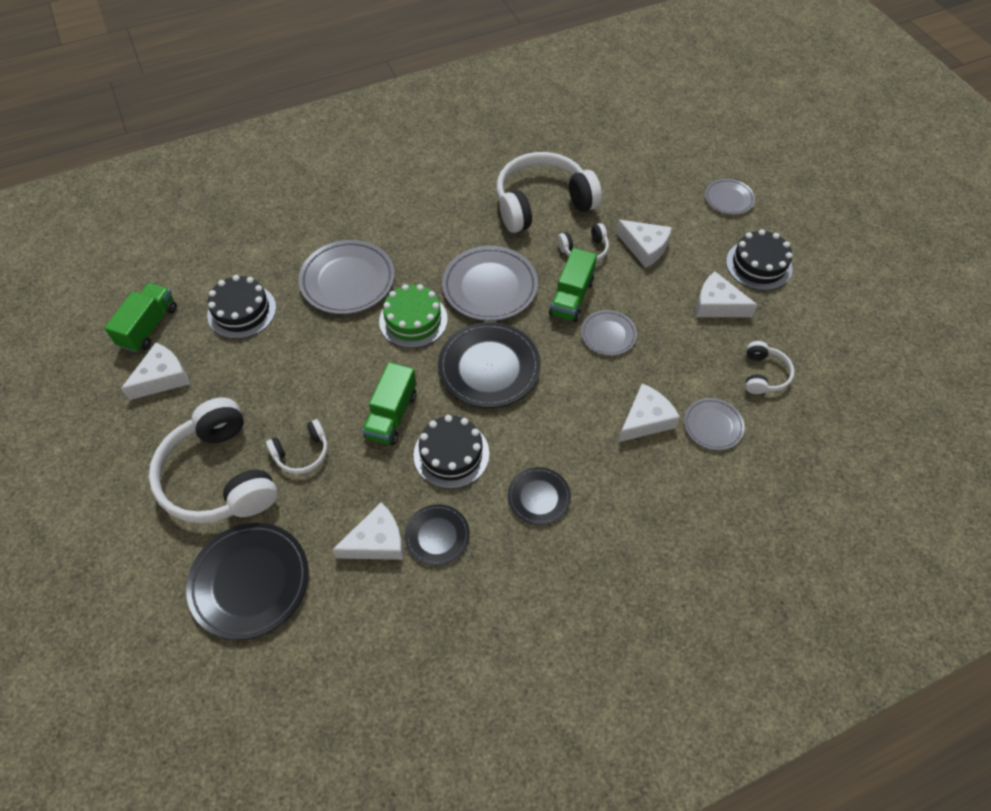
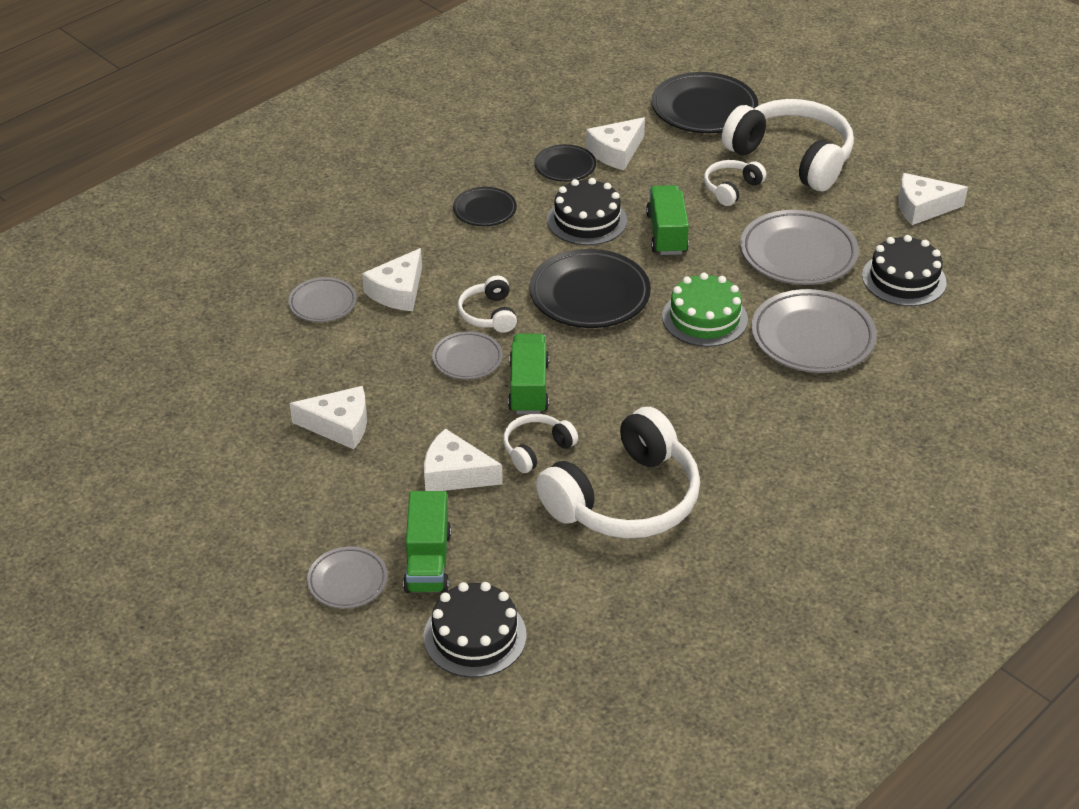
camera: 160 degrees right, 15 degrees down
(149, 327) = (986, 242): green truck -> green truck (428, 561)
(163, 378) = (922, 207): white cheese -> white cheese turned 60 degrees clockwise
(490, 287) = (636, 374): grey plate -> grey plate (798, 254)
(758, 265) = (289, 491): black cake -> black cake (475, 636)
(763, 374) = (270, 364): white headphones -> white headphones (489, 314)

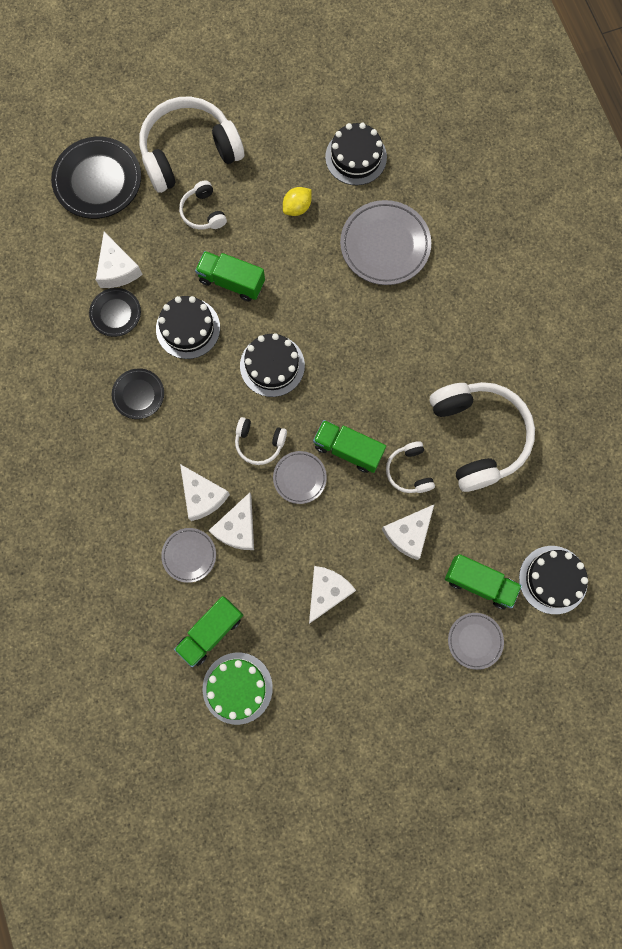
camera: 65 degrees left, 35 degrees up
(242, 347) = (211, 631): none -> green truck
(589, 295) = (272, 365): black plate -> black cake
(704, 318) = (333, 302): green cake -> green cake (237, 688)
(798, 254) = (297, 208): grey plate -> yellow lemon
(922, 207) = (289, 102): white cheese -> white cheese (238, 528)

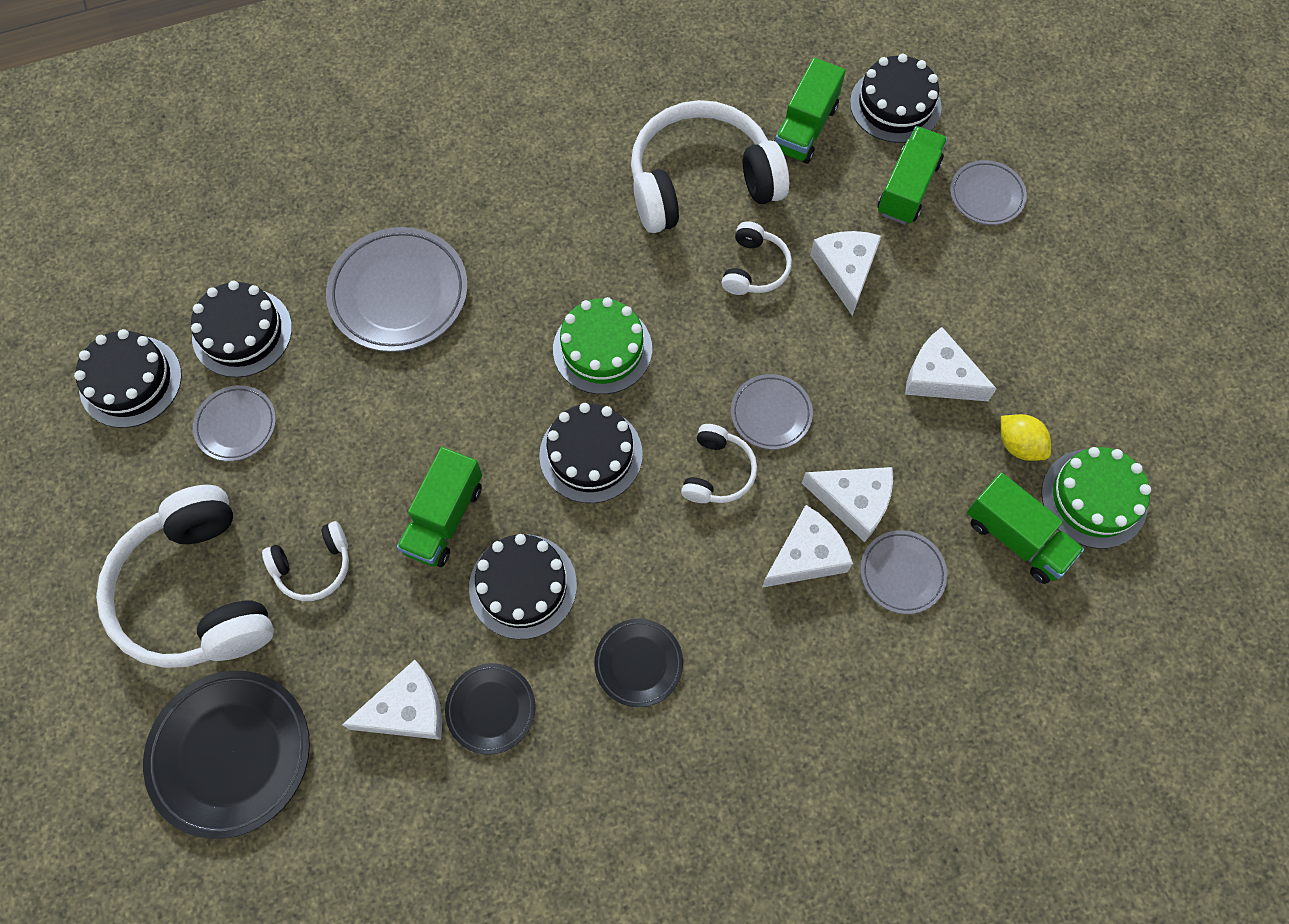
camera: 90 degrees left, 10 degrees down
(293, 161) = (236, 425): none -> grey plate
(297, 208) = (321, 419): yellow lemon -> yellow lemon (1019, 445)
(322, 100) = (130, 381): none -> black cake
(346, 371) = (602, 349): none -> green cake
(348, 450) = (725, 347): green truck -> green truck (805, 128)
(408, 533) = (845, 271): white cheese -> white cheese turned 135 degrees counterclockwise
(409, 471) = (754, 268): white headphones -> white headphones turned 60 degrees counterclockwise

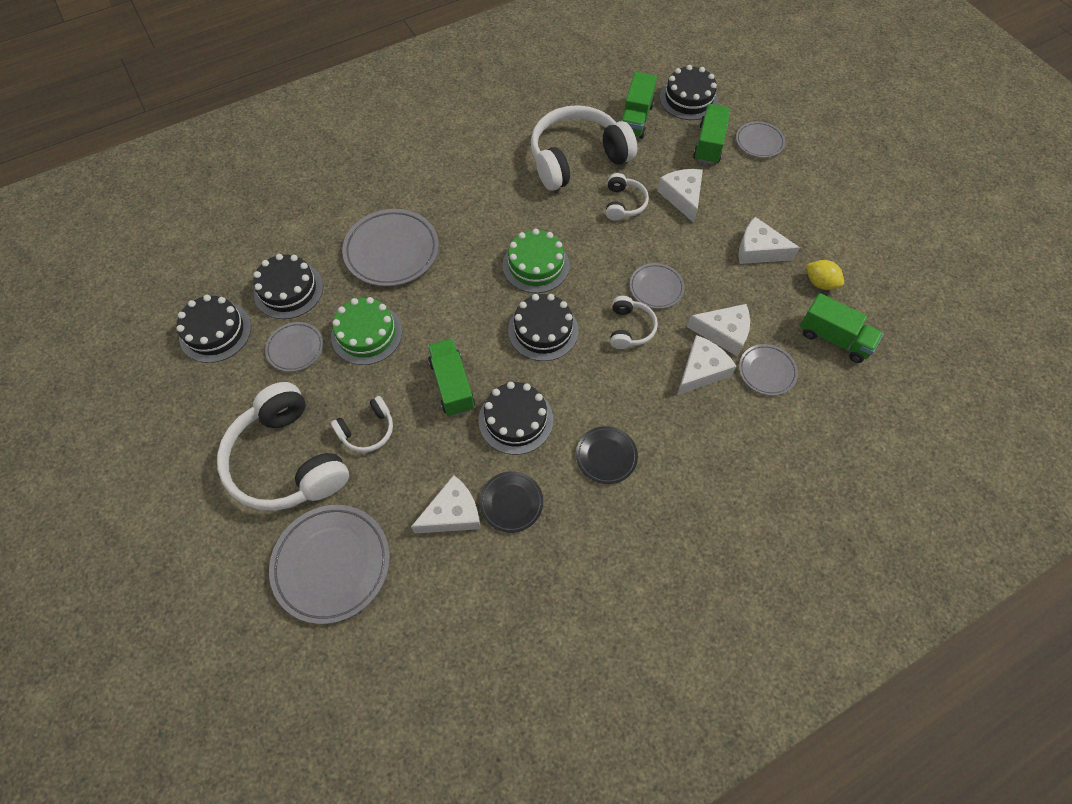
camera: 10 degrees left, 5 degrees down
(231, 754) = (332, 564): black plate -> grey plate
(444, 518) = (452, 385): green truck -> green truck turned 150 degrees clockwise
(1094, 498) = (876, 307): green cake -> green cake (367, 334)

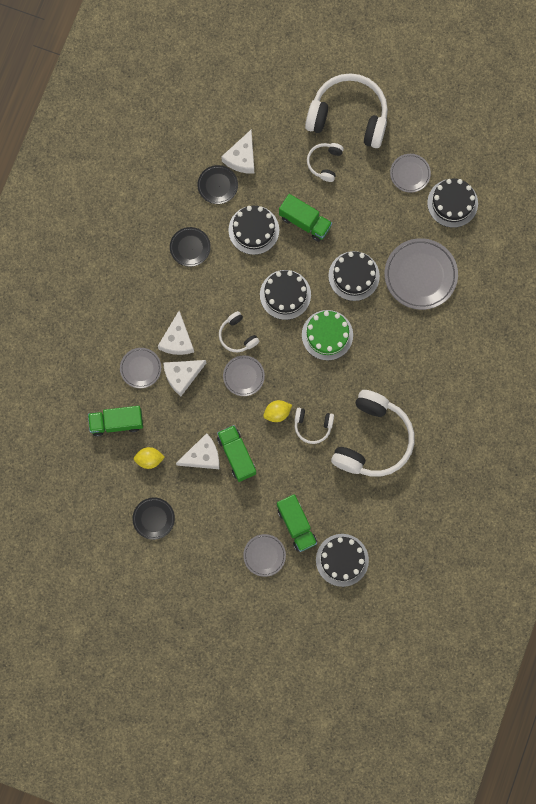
camera: 140 degrees right, 15 degrees up
(215, 332) = (464, 147): black cake -> black cake (354, 276)
(332, 564) = (276, 90): grey plate -> none
(367, 334) = (380, 213): green cake -> none
(623, 203) = (312, 426): white headphones -> white headphones turned 45 degrees counterclockwise
(635, 119) = (363, 509): green truck -> green truck (236, 455)
(649, 235) = (277, 413): none -> yellow lemon
(682, 197) = (280, 462): white cheese -> none
(852, 233) = (153, 518): none -> black plate

